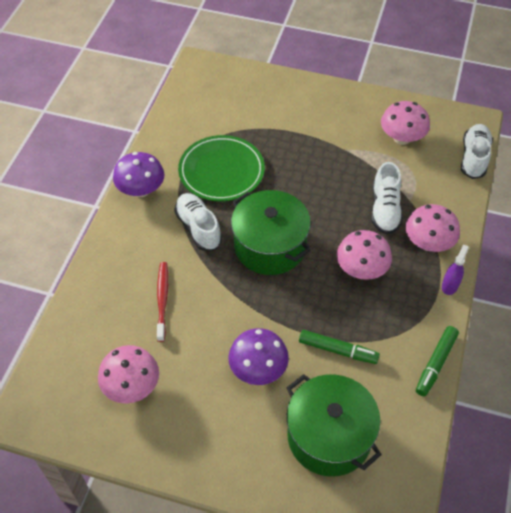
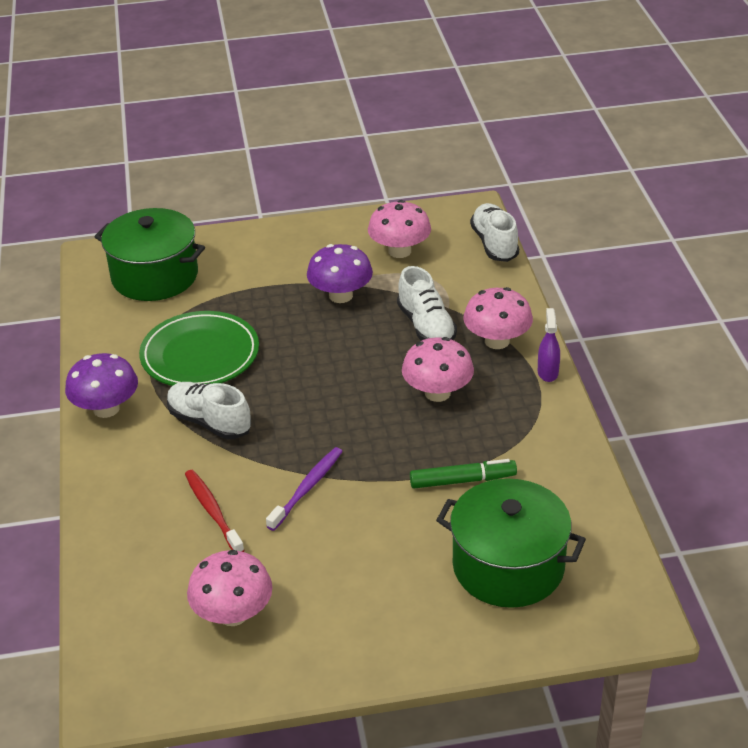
camera: 25 degrees left, 15 degrees down
(231, 309) = (307, 488): none -> purple toothbrush
(258, 369) = (380, 535): purple mushroom -> purple mushroom (340, 295)
(270, 246) = (312, 409): green pot -> green pot (155, 276)
(435, 363) = (581, 451): green marker -> none

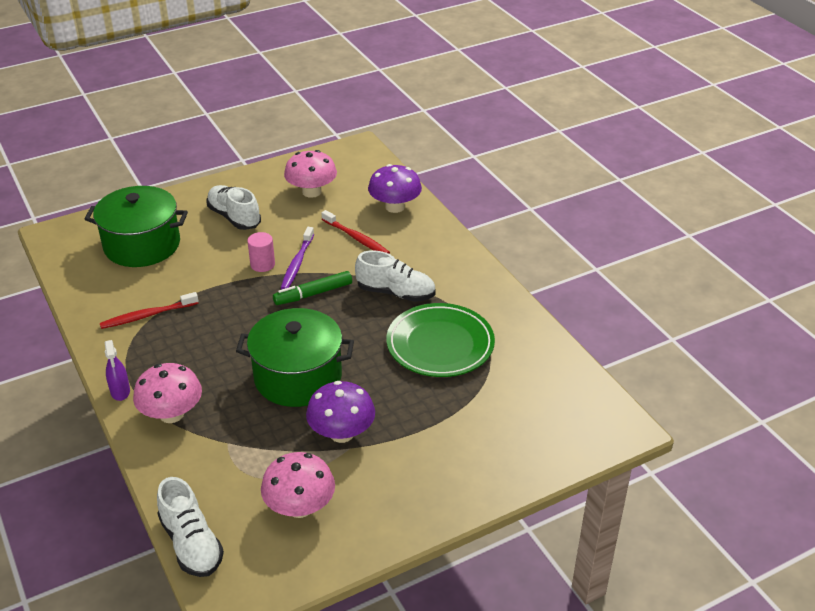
camera: 160 degrees right, 0 degrees up
(106, 409) = (483, 287): purple mushroom -> purple mushroom (395, 207)
(155, 276) = (541, 416): green pot -> green pot (298, 377)
(351, 496) = (262, 264): none -> pink cylinder
(426, 326) = (244, 416): white shoe -> white shoe (234, 217)
(437, 393) = (217, 352): pink mushroom -> none
(462, 480) = (183, 290): green marker -> green marker (313, 294)
(511, 454) = (147, 315): none -> red toothbrush

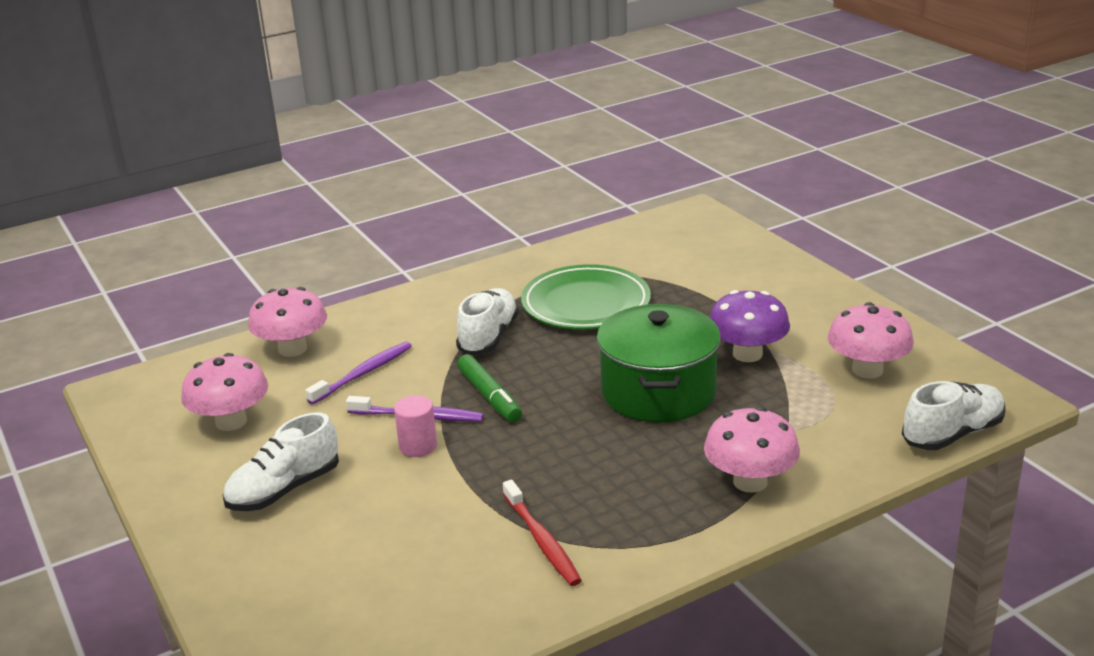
camera: 90 degrees left, 10 degrees down
(120, 391) = (717, 536): purple spray bottle -> none
(142, 245) = (347, 581): green pot -> none
(356, 238) = (363, 373): red toothbrush -> purple toothbrush
(395, 207) = (292, 349): purple mushroom -> pink mushroom

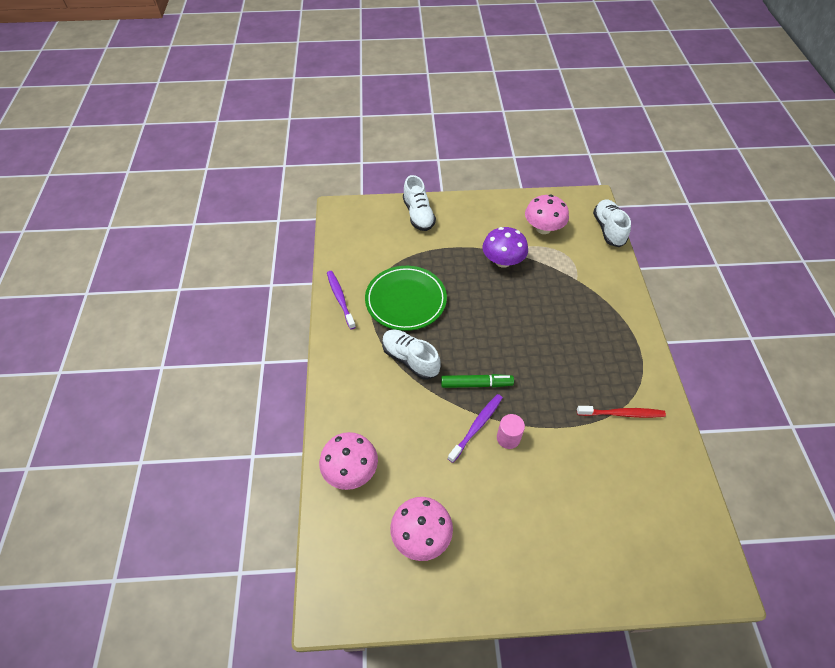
camera: 65 degrees left, 25 degrees up
(284, 489) = (517, 525): white shoe -> white shoe (418, 215)
(363, 373) = (410, 439): purple toothbrush -> purple toothbrush (340, 299)
(658, 392) = (516, 310): green pot -> none
(750, 482) = (611, 312): pink mushroom -> none

